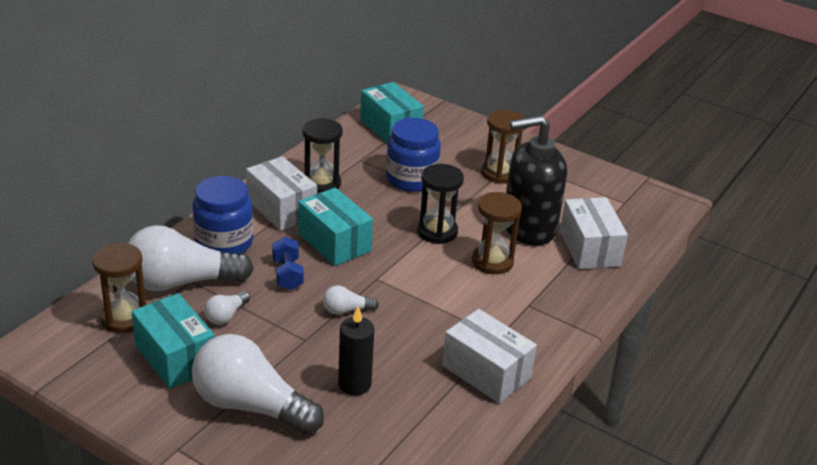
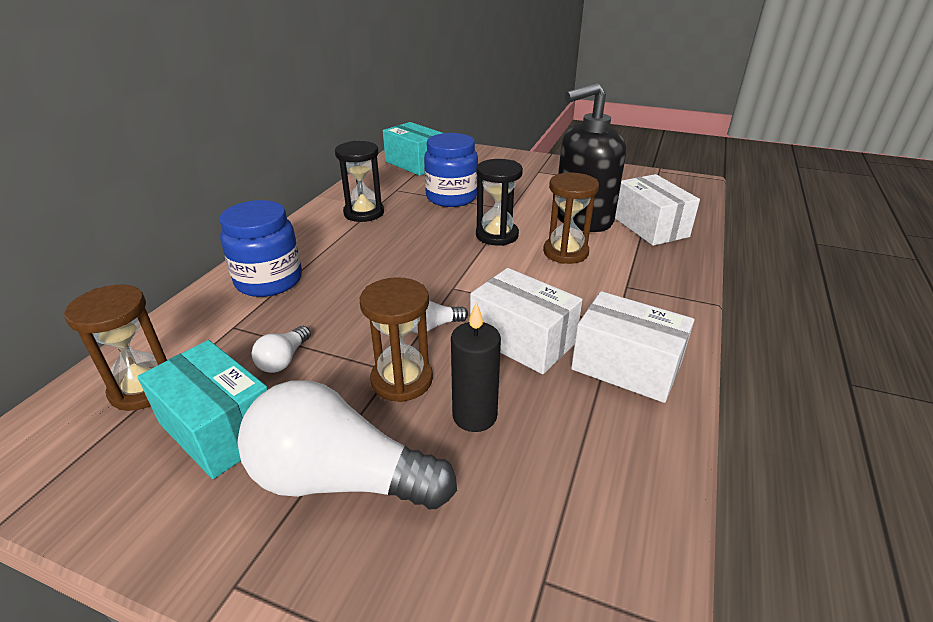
camera: 10 degrees left, 0 degrees up
(181, 282) = (220, 331): white light bulb -> none
(281, 209) = (327, 239): white box -> white box (522, 340)
(287, 274) = (350, 300): blue dumbbell -> none
(334, 242) = (394, 261): turquoise box -> none
(499, 173) = (530, 182): brown hourglass -> brown hourglass (402, 380)

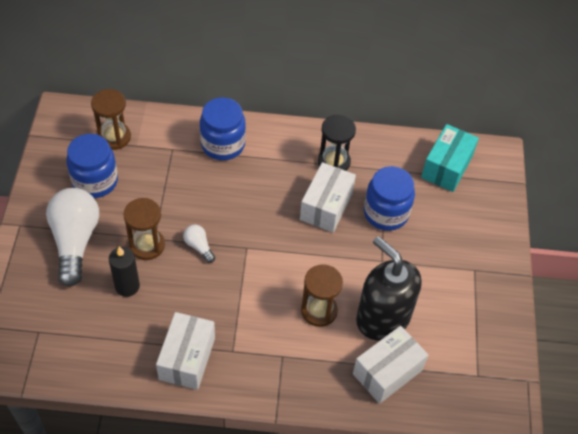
camera: 70 degrees right, 20 degrees up
(219, 428) = (95, 181): turquoise box -> blue jar
(284, 360) = (150, 185): white light bulb -> none
(497, 235) = (330, 259): black hourglass -> none
(522, 340) = (198, 298): white box -> white box (326, 206)

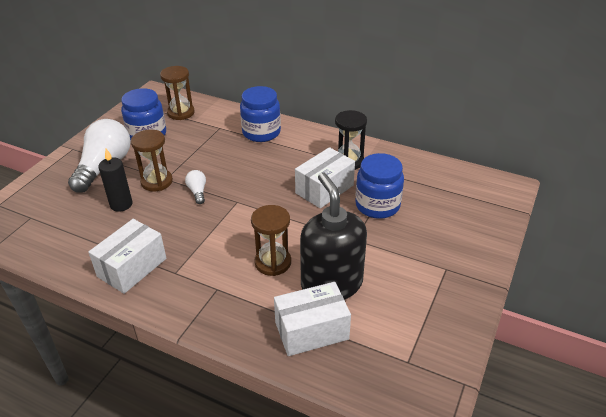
camera: 25 degrees right, 15 degrees down
(446, 167) = (453, 185): turquoise box -> none

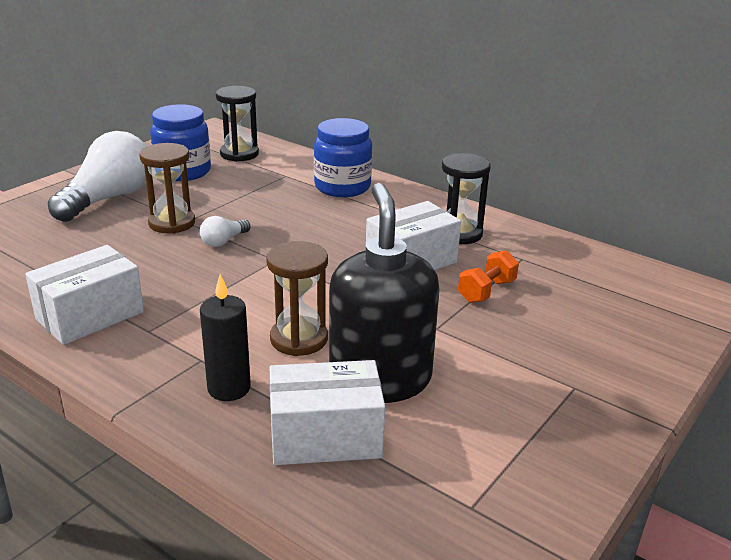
camera: 10 degrees right, 10 degrees down
(121, 204) = (111, 242): black candle -> black candle (229, 388)
(181, 113) = (239, 154): brown hourglass -> black hourglass
(197, 192) = (224, 241): white light bulb -> white light bulb turned 135 degrees counterclockwise
(377, 205) = (486, 291): blue jar -> orange dumbbell

